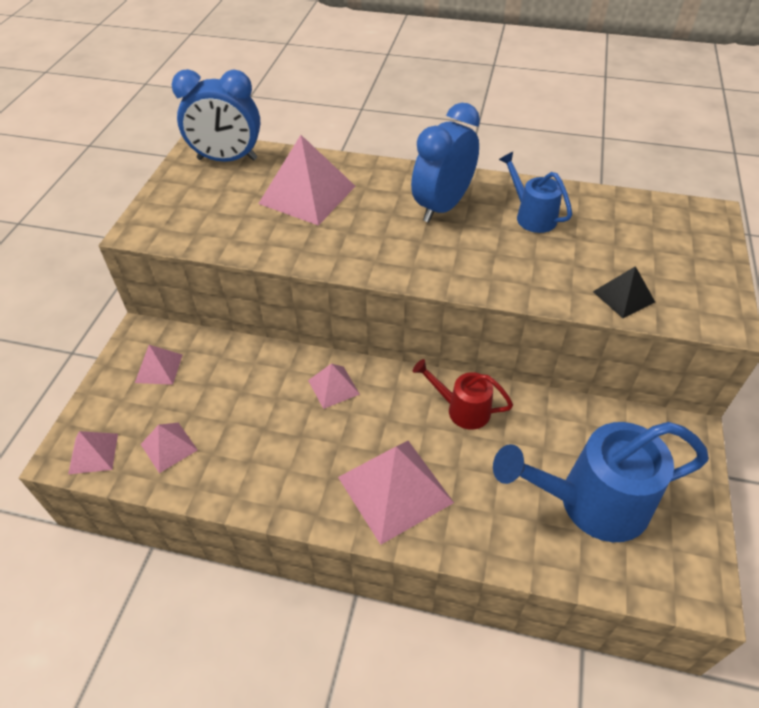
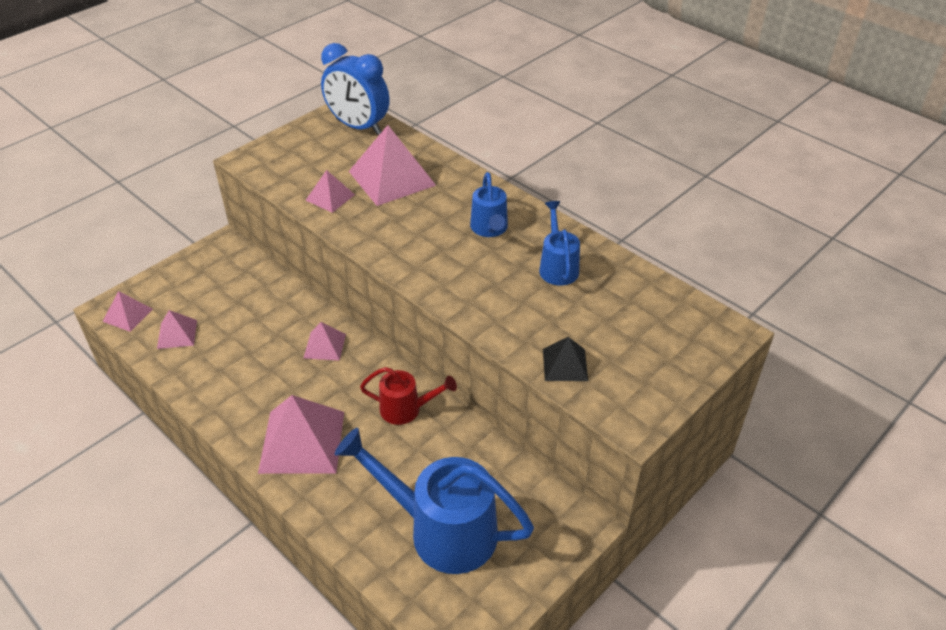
camera: 30 degrees right, 5 degrees down
(159, 368) = (215, 275): pink pyramid -> pink pyramid (330, 197)
(442, 206) = (489, 229): blue clock -> blue watering can
(462, 409) = (407, 409): red watering can -> red watering can turned 135 degrees clockwise

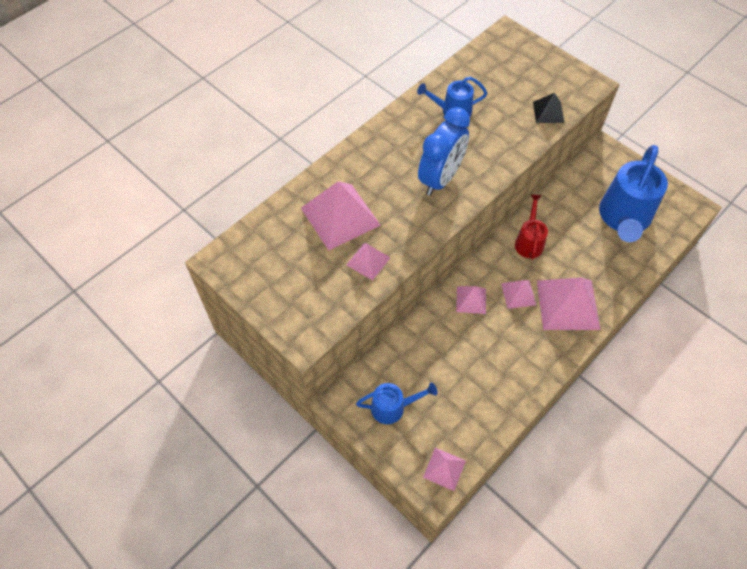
camera: 90 degrees left, 15 degrees up
(177, 334) = (466, 418): pink pyramid -> pink pyramid (518, 294)
(358, 126) = (254, 248): blue clock -> blue clock (440, 179)
(489, 229) = (410, 149): blue watering can -> blue watering can (393, 407)

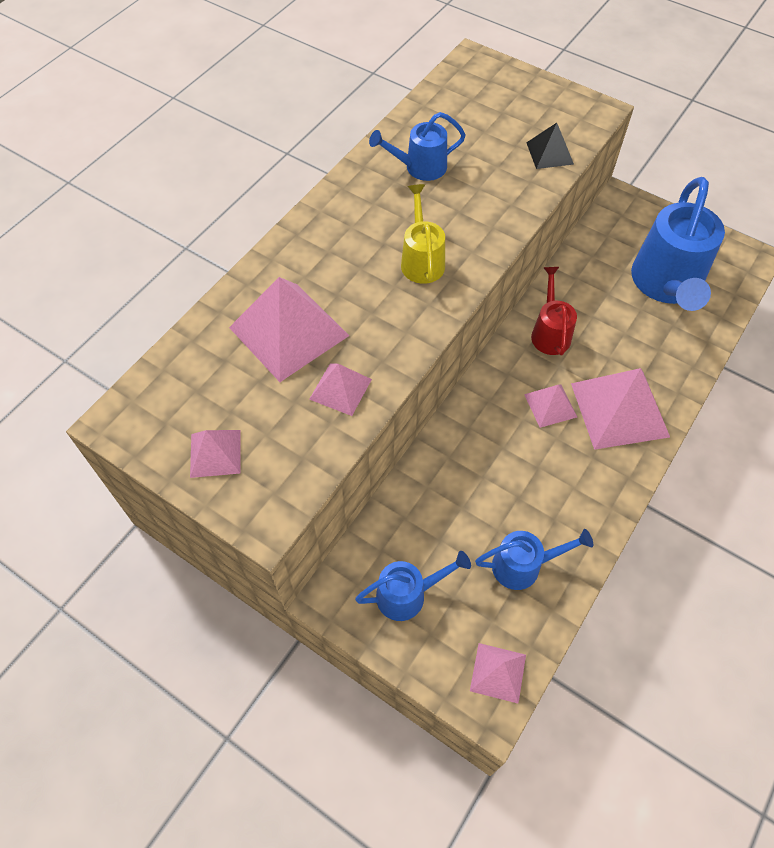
camera: 10 degrees left, 0 degrees up
(440, 179) = (421, 260): blue clock -> yellow watering can
(471, 300) = (488, 423): pink pyramid -> pink pyramid (215, 453)
(476, 401) = (524, 566): none -> blue watering can

